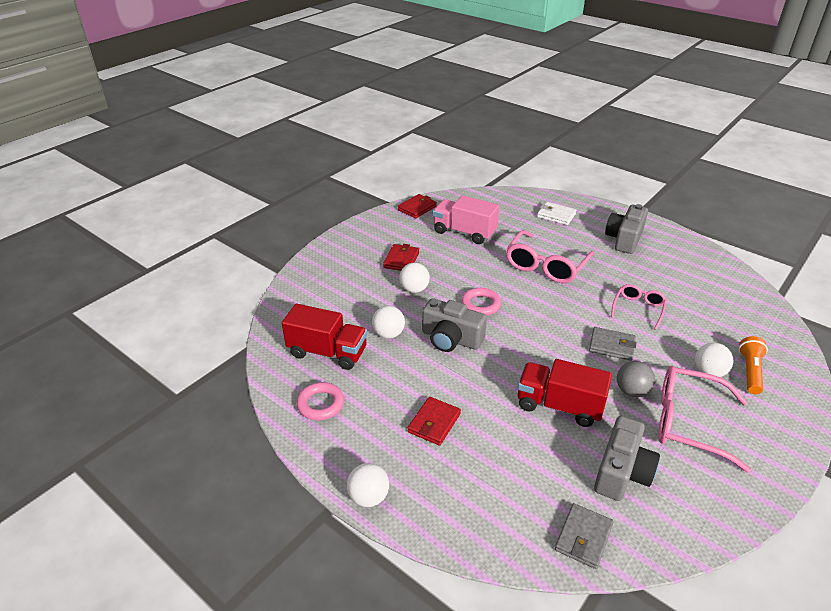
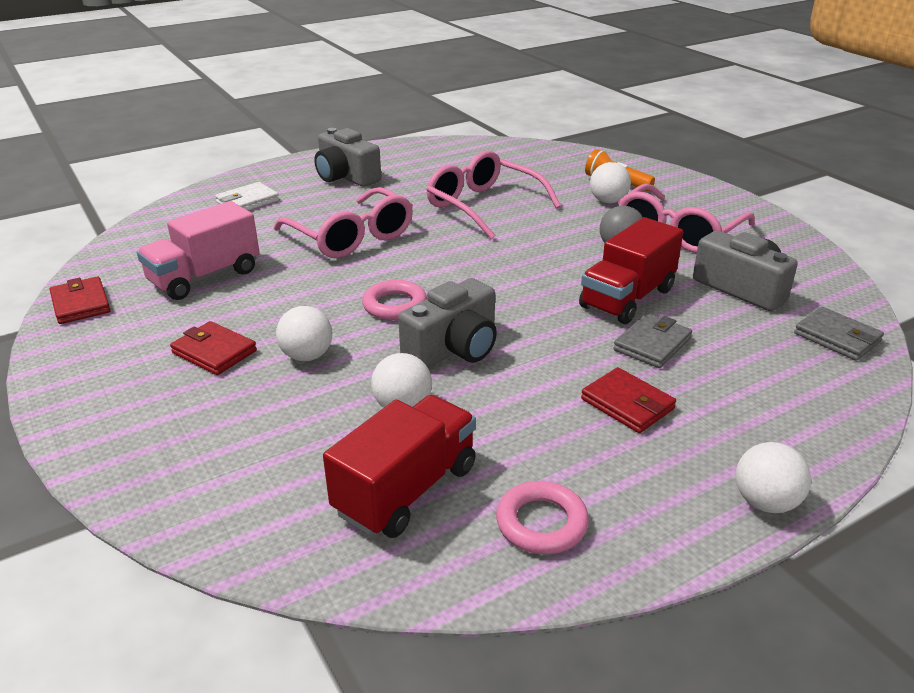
camera: 70 degrees left, 5 degrees down
(611, 346) = (538, 238): grey wallet -> grey wallet (652, 344)
(638, 309) = (483, 206): pink glasses -> pink glasses, size x1.75

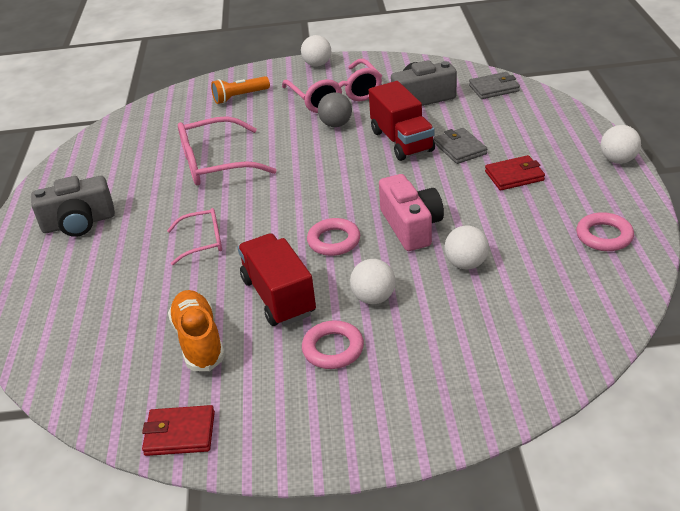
camera: 60 degrees left, 5 degrees up
(205, 277) = (199, 341): pink truck -> orange shoe
(214, 352) = (333, 349): red wallet -> pink ring
(247, 202) = (66, 293): white wallet -> none
(351, 237) = (203, 242): pink glasses -> pink glasses, size x0.57
(406, 490) = (553, 280): red truck -> red truck (279, 296)
(454, 348) = (411, 226): grey camera -> pink camera
(608, 201) = (264, 108): white ball -> white ball (317, 64)

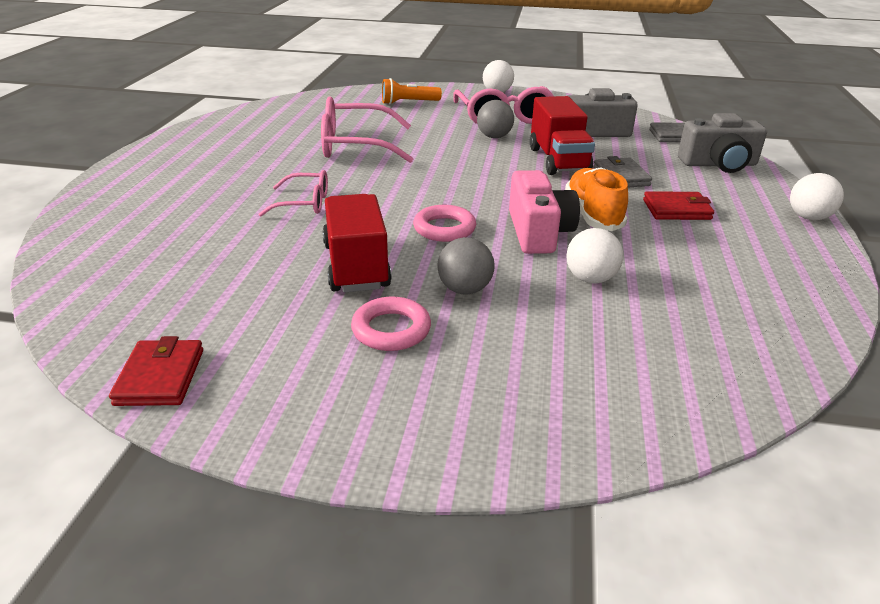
camera: 10 degrees right, 5 degrees down
(79, 223) = (193, 166): grey camera -> grey camera (718, 164)
(180, 433) = (160, 377): red wallet -> red wallet turned 75 degrees clockwise
(199, 341) = (243, 288): orange shoe -> orange shoe (593, 214)
(373, 298) = (464, 289): white ball -> grey ball
(604, 236) = (776, 285): pink ring -> none

